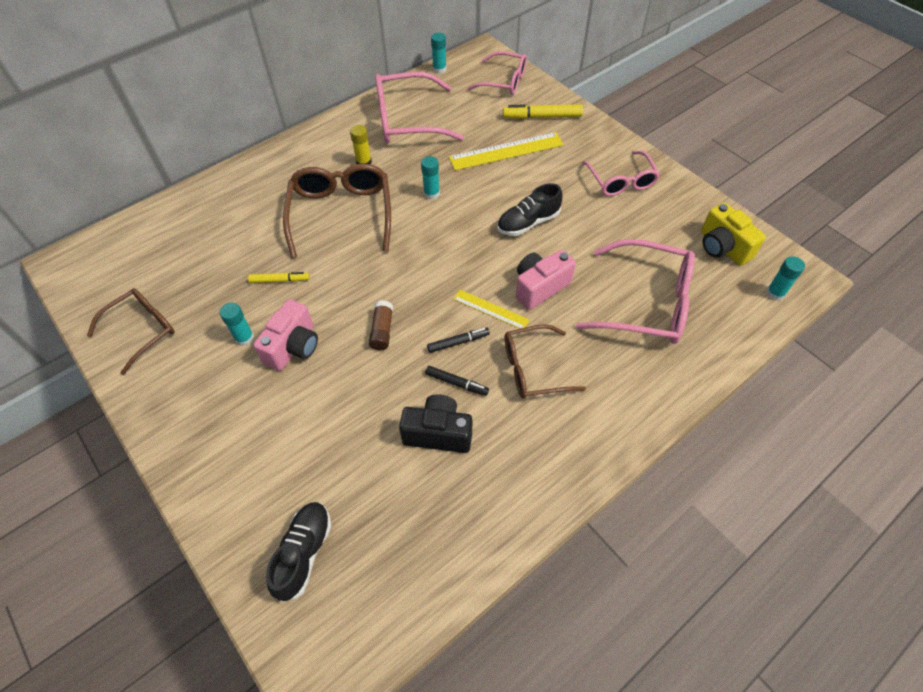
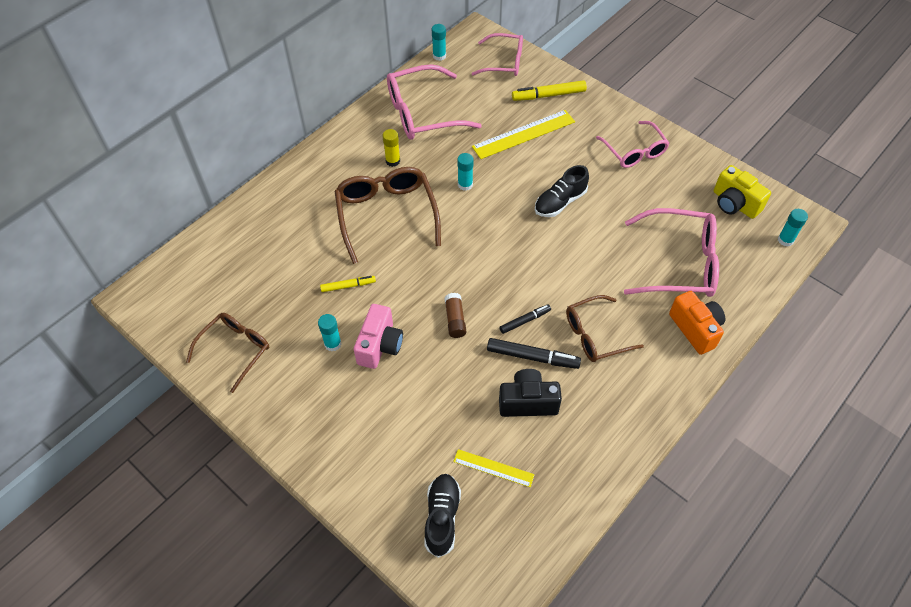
camera: 10 degrees left, 0 degrees up
(456, 383) = (532, 357): black marker -> black marker, size x1.60
(490, 309) = (546, 287): yellow ruler -> yellow ruler (493, 468)
(540, 287) = (584, 261): pink camera -> none
(651, 378) = (695, 329): none -> orange camera

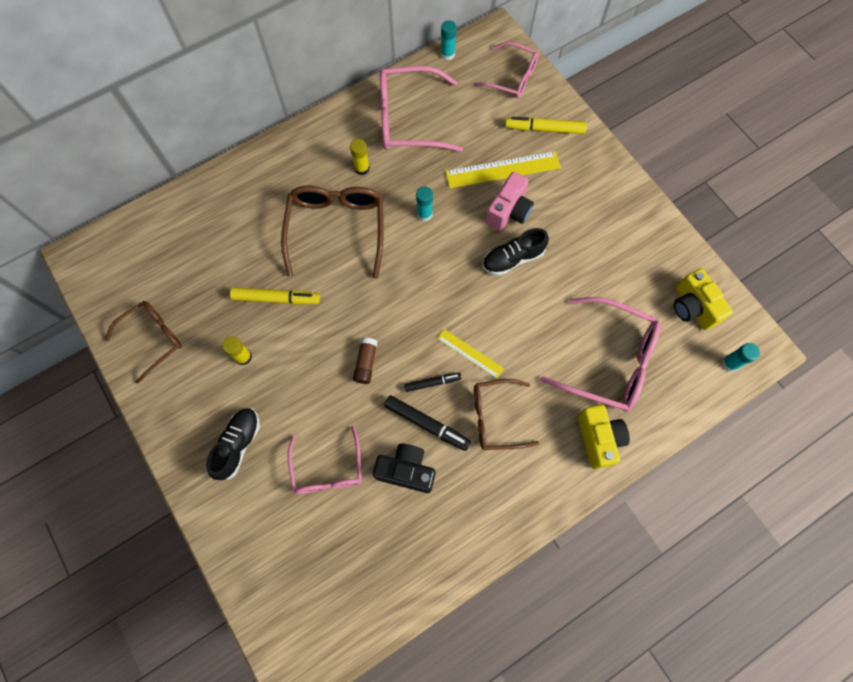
camera: 15 degrees right, 15 degrees up
(332, 344) = (243, 357): turquoise glue stick -> yellow glue stick
(348, 286) = (276, 298): yellow marker -> yellow marker, size x1.60
(380, 345) = (286, 371): pink camera -> pink camera (509, 211)
(442, 517) = (288, 565): black shoe -> black shoe (238, 444)
(493, 468) = (351, 529): yellow ruler -> yellow ruler (470, 353)
(634, 151) = (610, 218): pink glasses -> pink glasses (327, 469)
(695, 329) = (598, 438): orange camera -> yellow camera

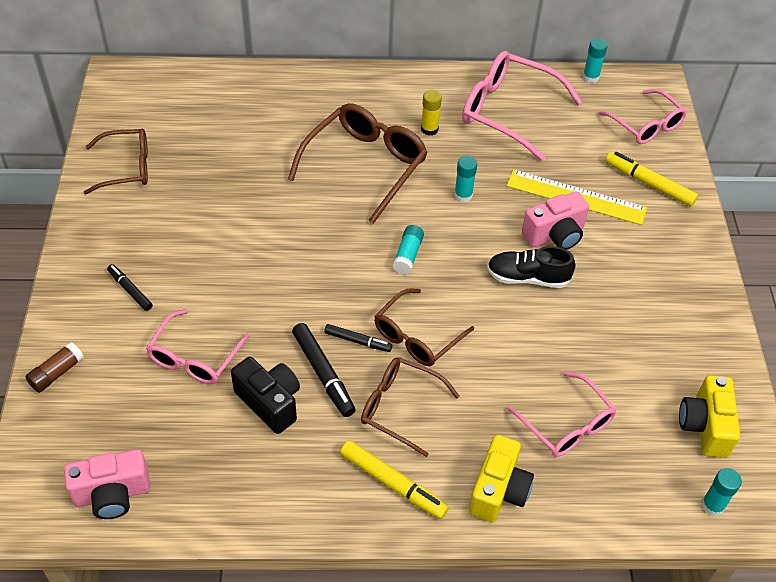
camera: 30 degrees right, 20 degrees down
(238, 444) = (130, 290): black shoe -> black marker
(243, 357) = (193, 223): yellow glue stick -> none
(276, 298) = (262, 192): yellow marker -> yellow marker (393, 483)
(349, 614) = (112, 495): none -> pink camera
(366, 363) = (304, 289): brown glue stick -> brown glue stick (57, 373)
(419, 289) = (408, 255): none -> turquoise glue stick
(470, 353) = (417, 336): yellow ruler -> brown glasses
(609, 360) = (566, 424): pink glasses -> pink glasses, size x0.64

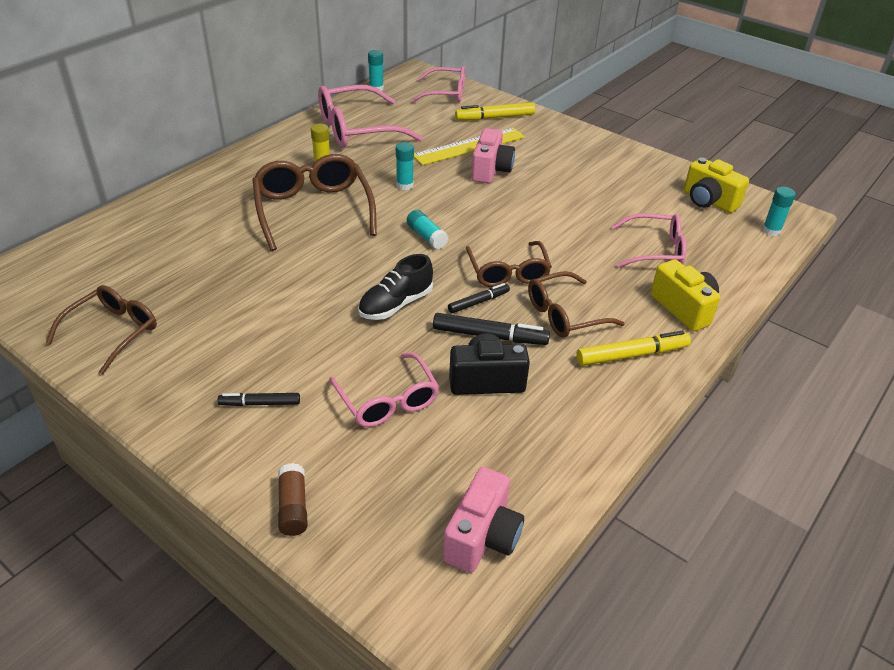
camera: 50 degrees left, 10 degrees down
(527, 278) = (513, 199): black shoe -> black shoe (395, 304)

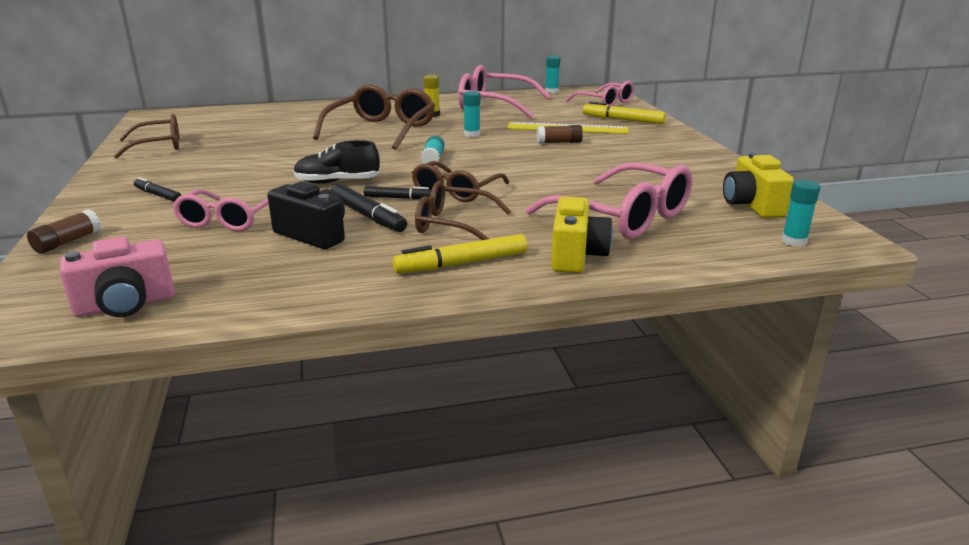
camera: 40 degrees right, 15 degrees down
(491, 170) = (559, 142): pink camera -> brown glue stick
(631, 355) = (461, 264): yellow marker -> yellow marker turned 135 degrees clockwise
(655, 250) = (623, 217): pink glasses -> pink glasses, size x1.55

